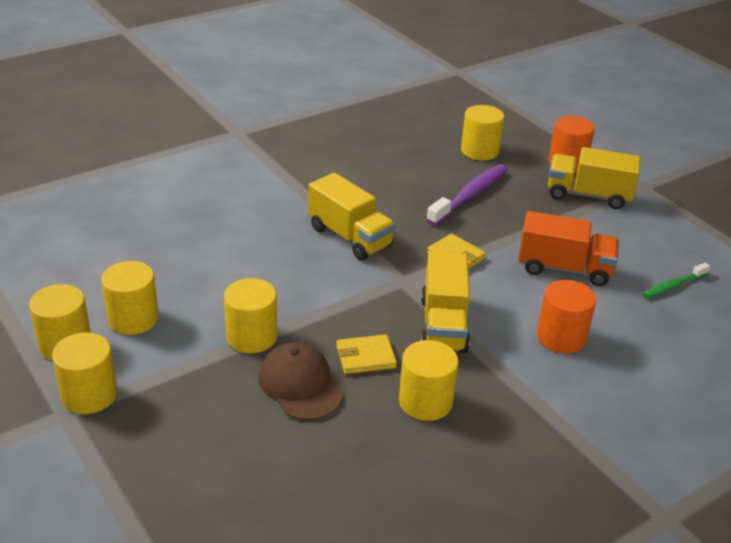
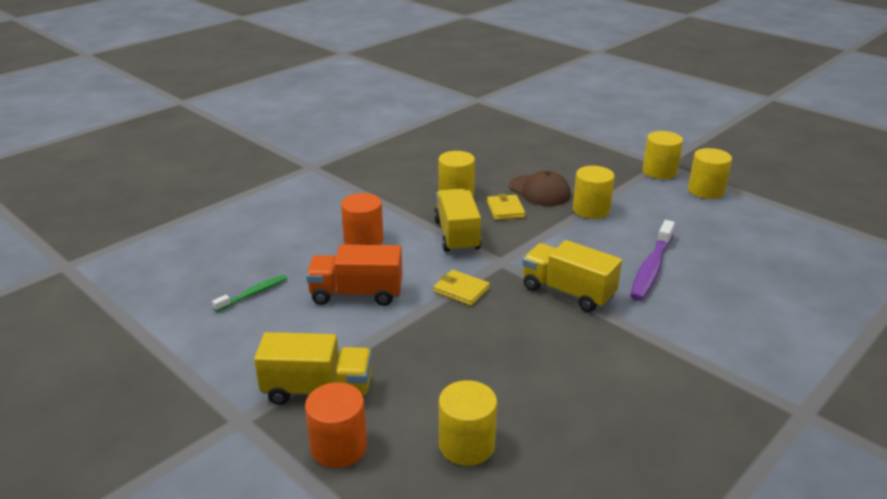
camera: 170 degrees right, 5 degrees down
(133, 319) = (681, 208): yellow cylinder -> none
(365, 357) = (505, 209): yellow wallet -> yellow wallet turned 75 degrees counterclockwise
(470, 195) = (463, 363): purple toothbrush -> purple toothbrush (651, 268)

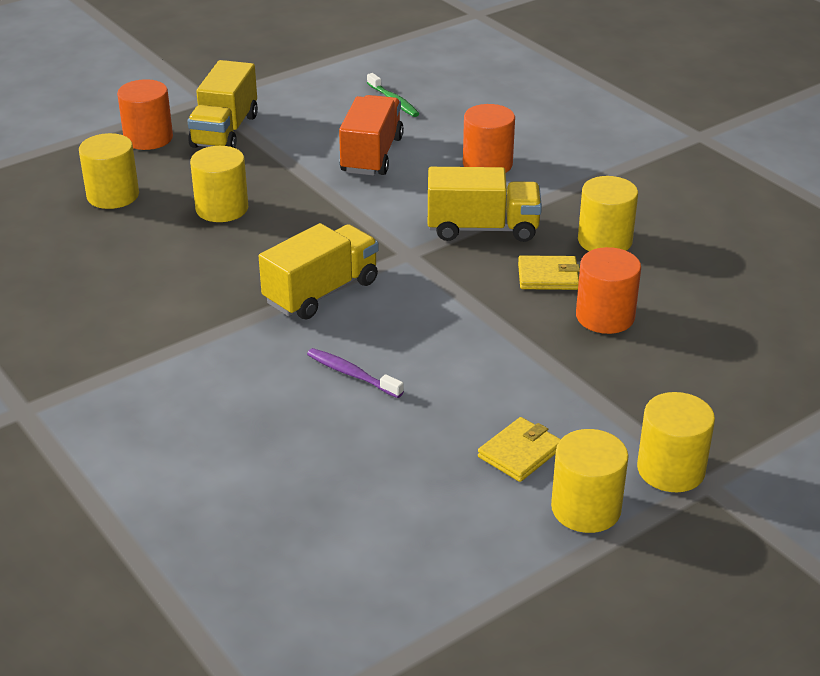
camera: 100 degrees right, 5 degrees up
(461, 290) = (355, 218): yellow wallet -> yellow wallet (520, 453)
(539, 191) = (605, 316): brown cap -> orange cylinder
(591, 210) = (534, 355): yellow cylinder -> yellow cylinder (222, 208)
(651, 268) = (351, 374): purple toothbrush -> purple toothbrush, size x0.58

